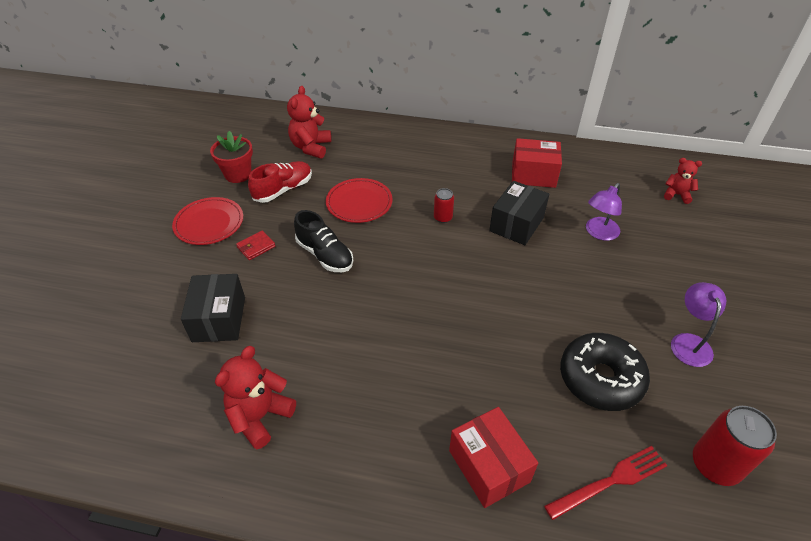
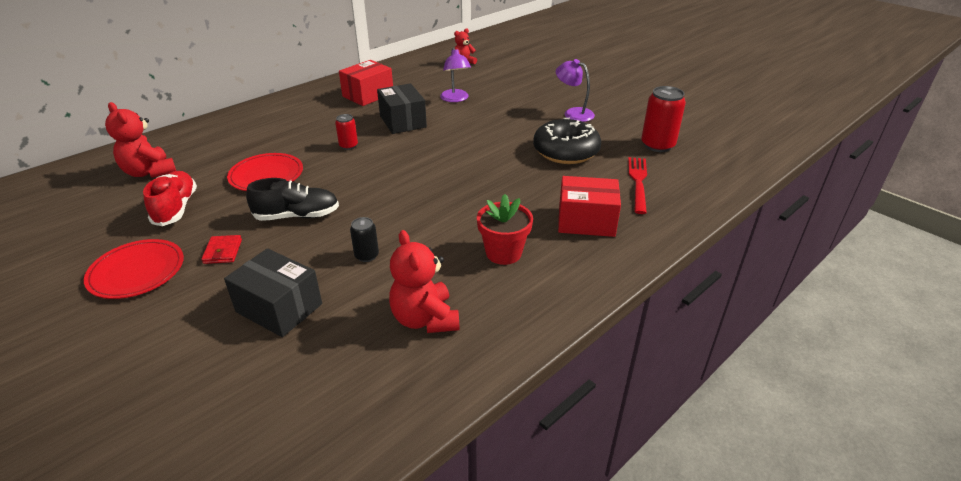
camera: 55 degrees left, 10 degrees down
(238, 174) = (100, 228): red flower pot -> red flower pot (503, 253)
(309, 328) = (366, 255): none -> black can

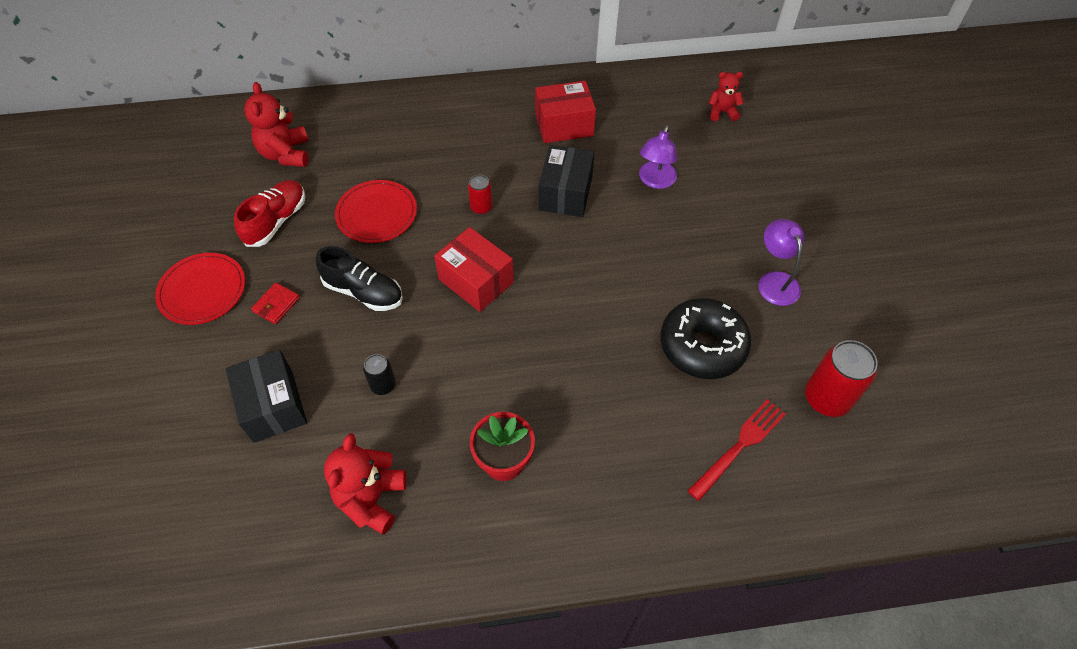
camera: 35 degrees right, 20 degrees up
(586, 221) = (624, 470): red box -> red box (476, 281)

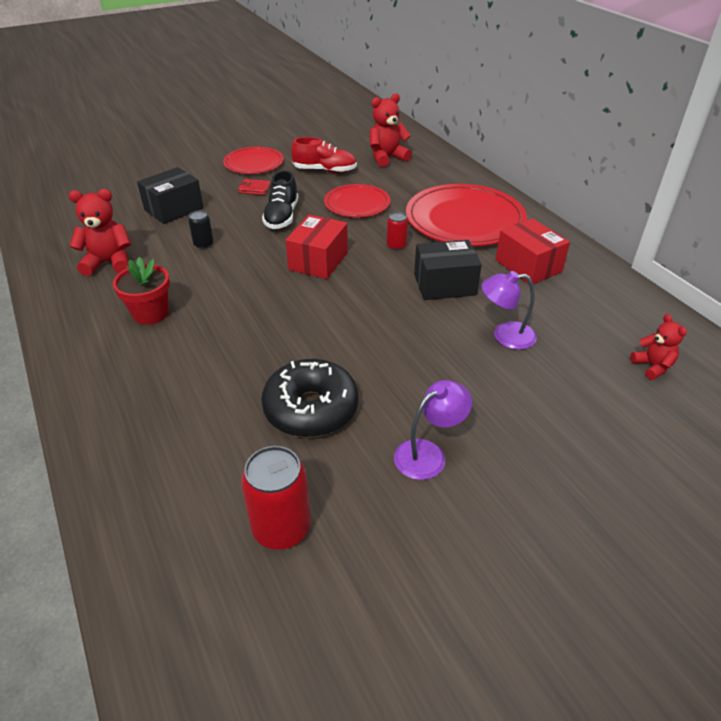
camera: 70 degrees right, 15 degrees down
(462, 137) = (465, 219): none -> red plate
(739, 445) = (199, 458): red fork -> none

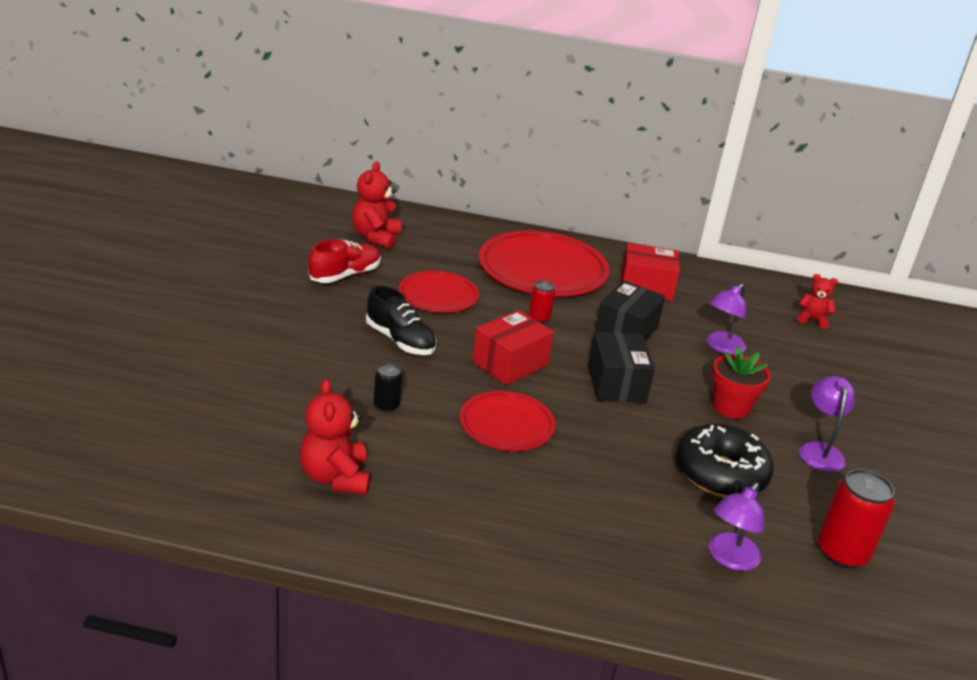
camera: 55 degrees left, 10 degrees down
(109, 263) = (335, 477): red teddy bear -> red teddy bear turned 45 degrees counterclockwise
(150, 313) = (476, 492): red flower pot -> red flower pot (731, 407)
(174, 209) = (278, 389): black box -> black box (616, 384)
(197, 459) = (729, 559): none -> purple lamp
(253, 163) = (256, 299): red plate -> red plate (507, 424)
(254, 189) = (316, 326): red wallet -> none
(318, 261) = (510, 363): red box -> red box turned 75 degrees clockwise

